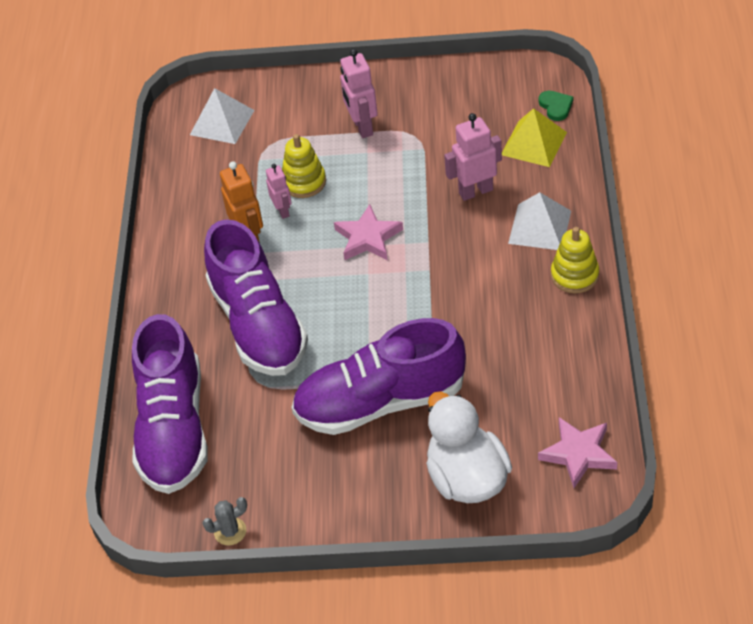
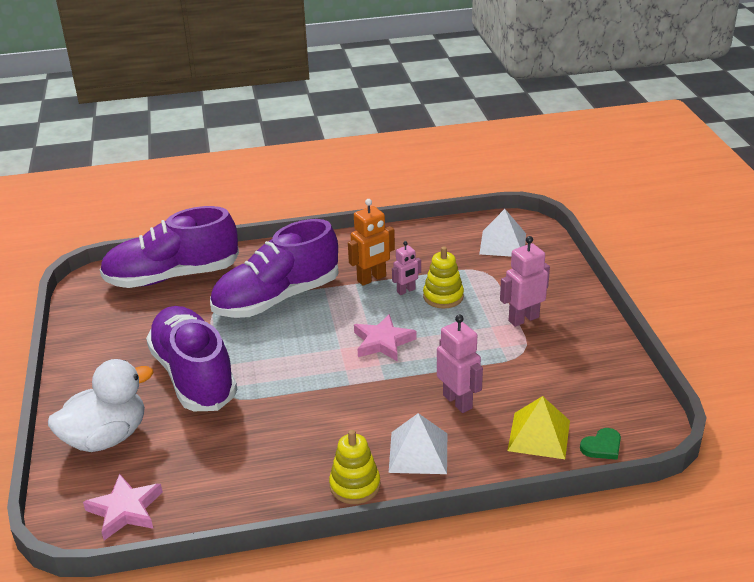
camera: 75 degrees right, 15 degrees down
(230, 531) = (74, 318): grey cactus -> none

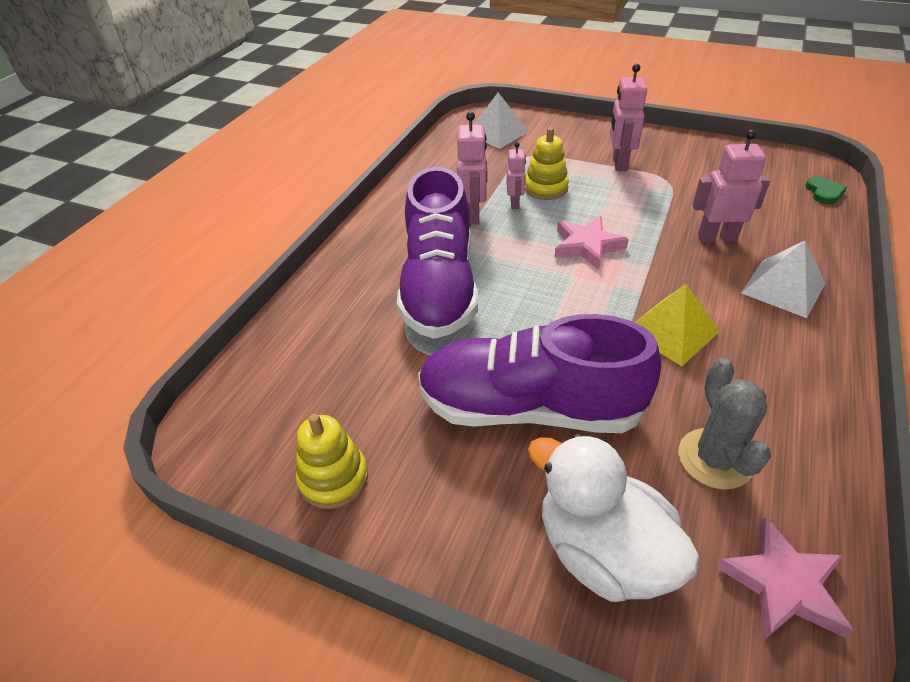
camera: 55 degrees left, 10 degrees up
(106, 437) = (602, 551): white duck -> white duck turned 45 degrees counterclockwise
(172, 276) = (296, 355): purple shoe -> none
(204, 461) = (715, 459): none -> grey cactus
(355, 485) = (818, 348): yellow stacking toy -> yellow stacking toy (333, 478)
(372, 279) = (473, 215): orange robot -> pink robot
(539, 435) = (792, 215): yellow pyramid -> yellow pyramid (671, 331)

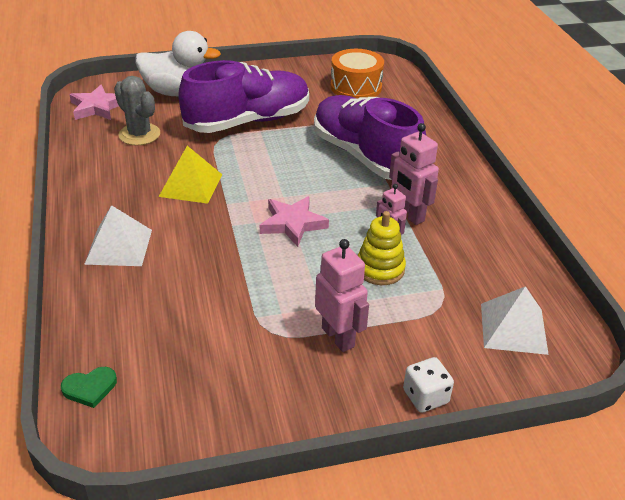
camera: 140 degrees right, 5 degrees down
(310, 405) = (356, 87): none -> orange drum
(333, 478) = (311, 73): yellow stacking toy -> none
(591, 125) = (425, 397): none -> white dice
(716, 238) = (189, 275): pink robot -> none
(824, 192) = (90, 388): green heart -> green heart turned 75 degrees counterclockwise

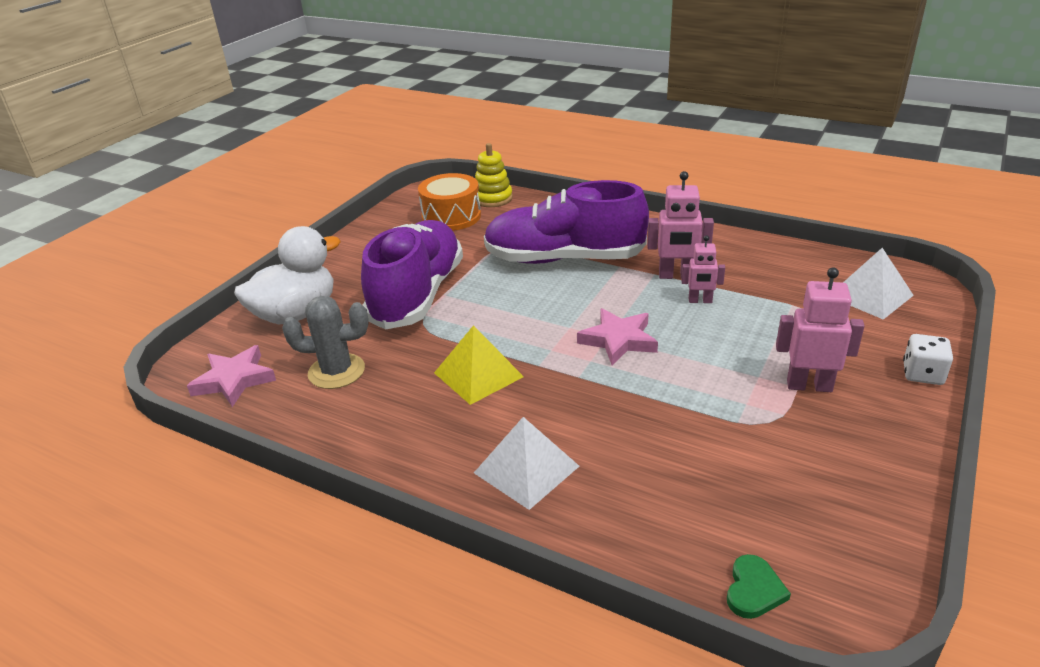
camera: 45 degrees left, 5 degrees down
(380, 269) = (735, 322): yellow stacking toy -> yellow stacking toy (492, 198)

